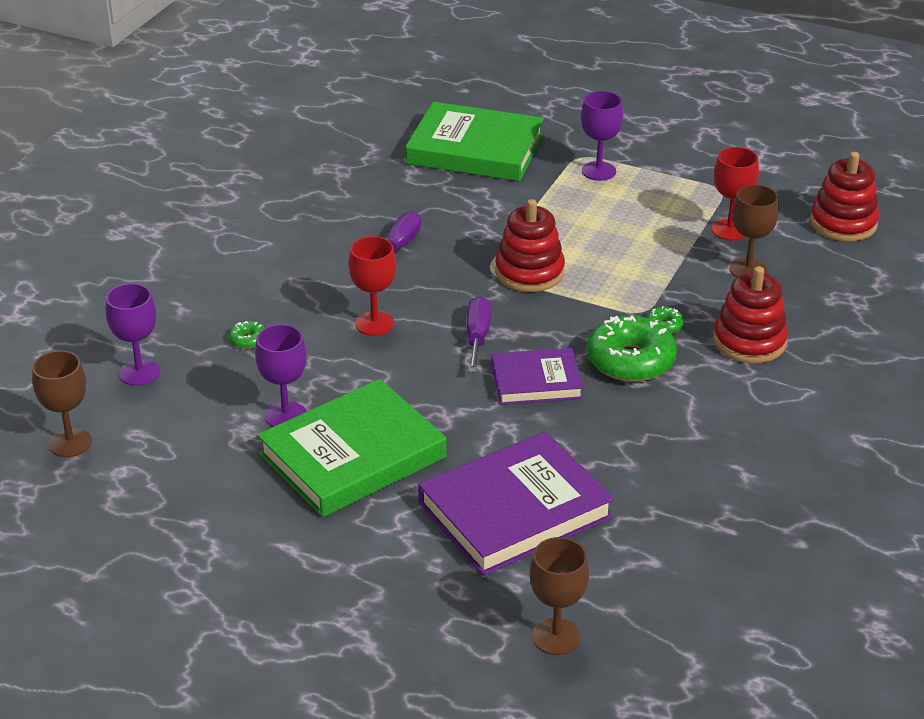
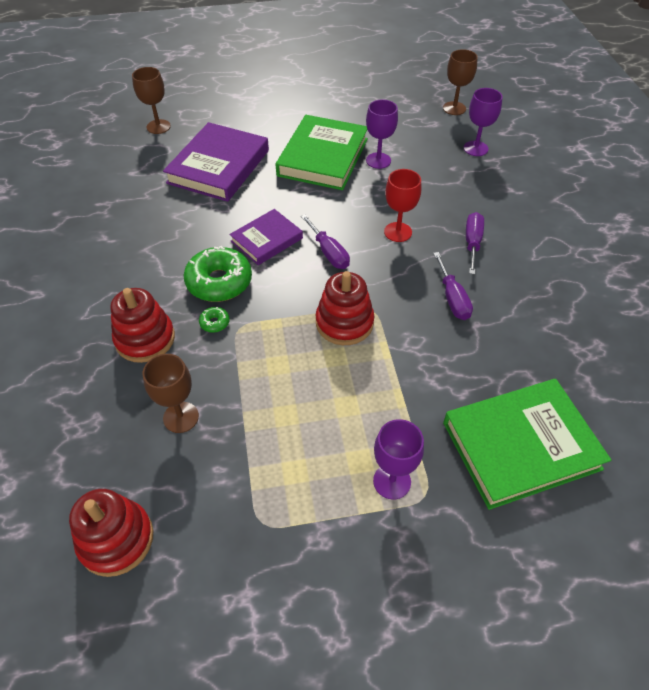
camera: 145 degrees right, 15 degrees up
(248, 340) = (451, 189): green donut -> none
(309, 280) = (472, 243): none -> purple screwdriver
(729, 230) = (222, 462): red goblet -> none

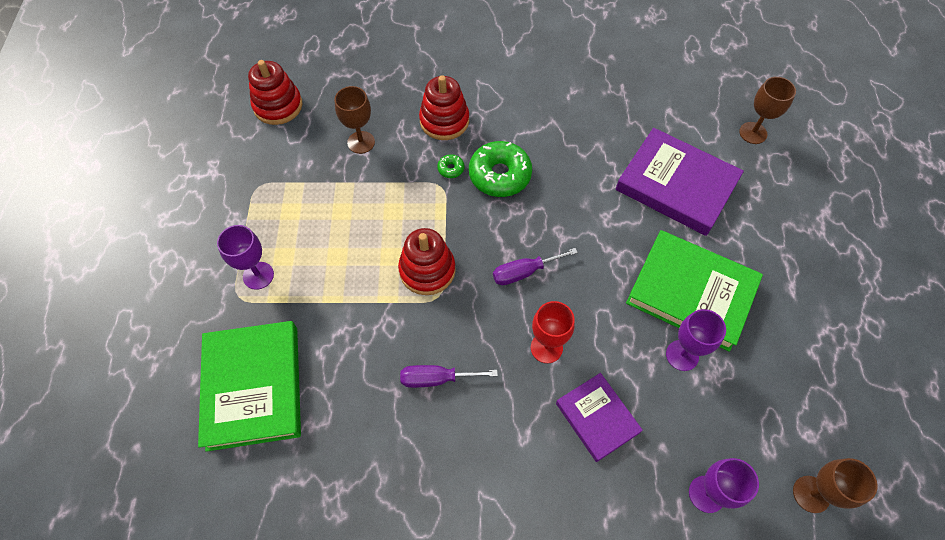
camera: 100 degrees right, 10 degrees up
(267, 240) = (551, 218): purple book -> purple book (597, 418)
(472, 243) = (516, 427): purple screwdriver -> none

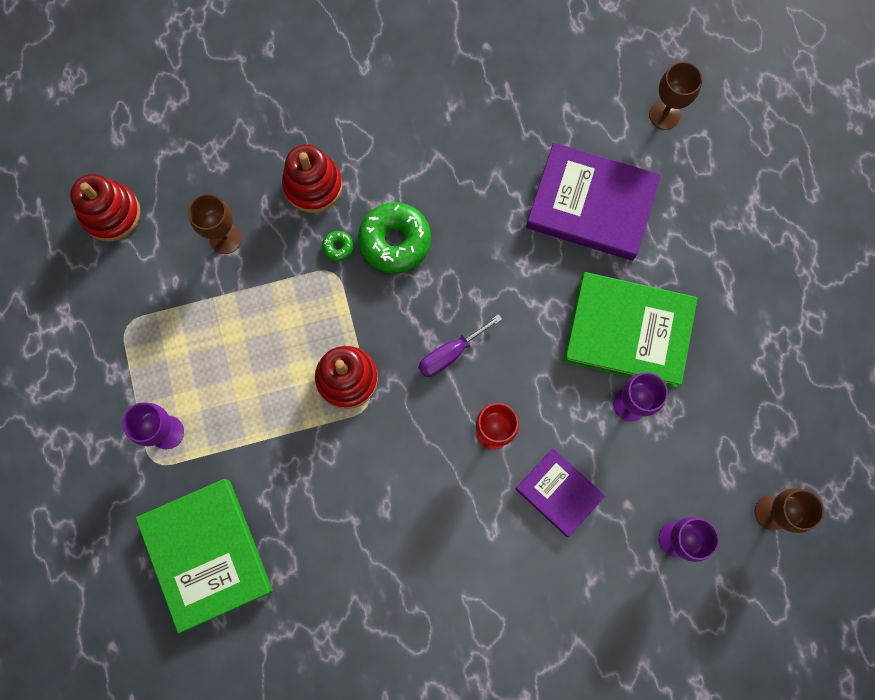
camera: 15 degrees left, 15 degrees up
(436, 379) = (390, 495): purple screwdriver -> none

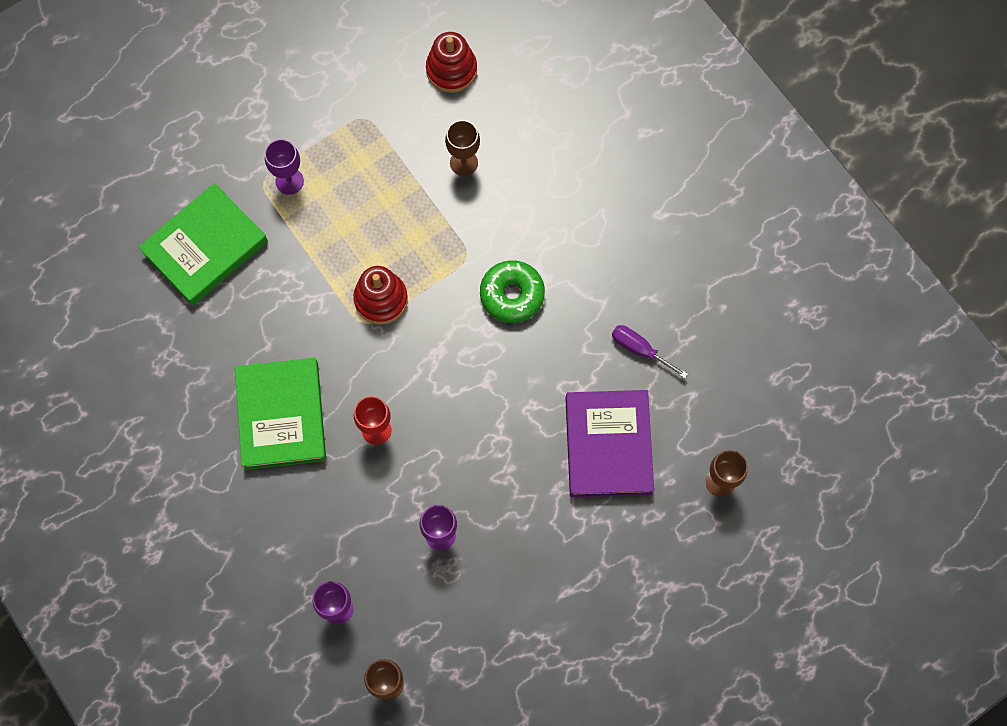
camera: 70 degrees right, 5 degrees down
(313, 185) = (536, 213): red stacking toy -> none
(338, 247) = (489, 252): green donut -> none
(450, 353) = (431, 373): purple screwdriver -> purple screwdriver (639, 349)
(559, 492) = (344, 500): purple book -> none
(628, 331) = (504, 513): green book -> green book (281, 415)

